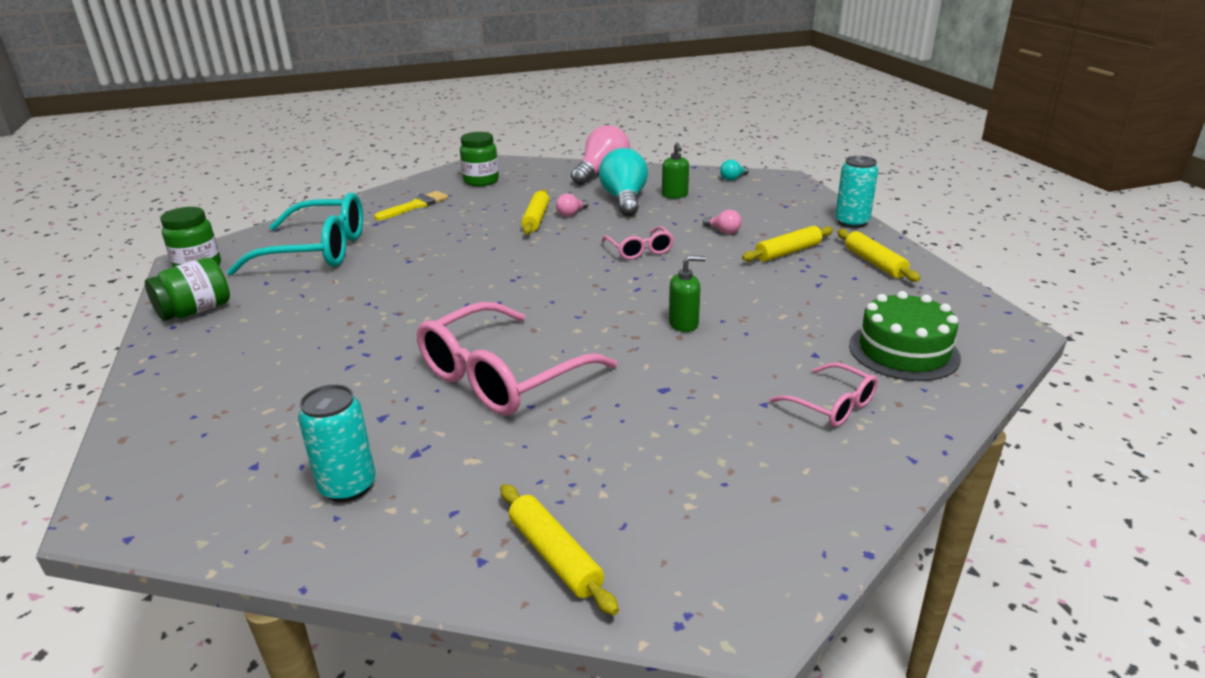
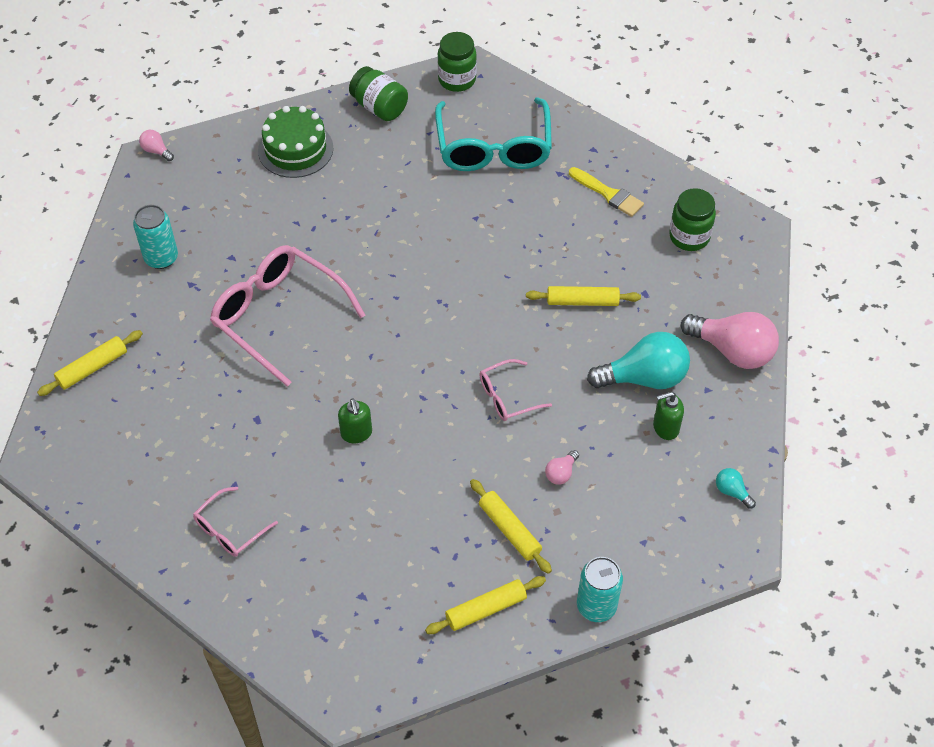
camera: 85 degrees right, 25 degrees up
(571, 214) = (599, 331): pink light bulb -> pink light bulb (156, 151)
(903, 351) = (307, 597): green cake -> green cake (295, 149)

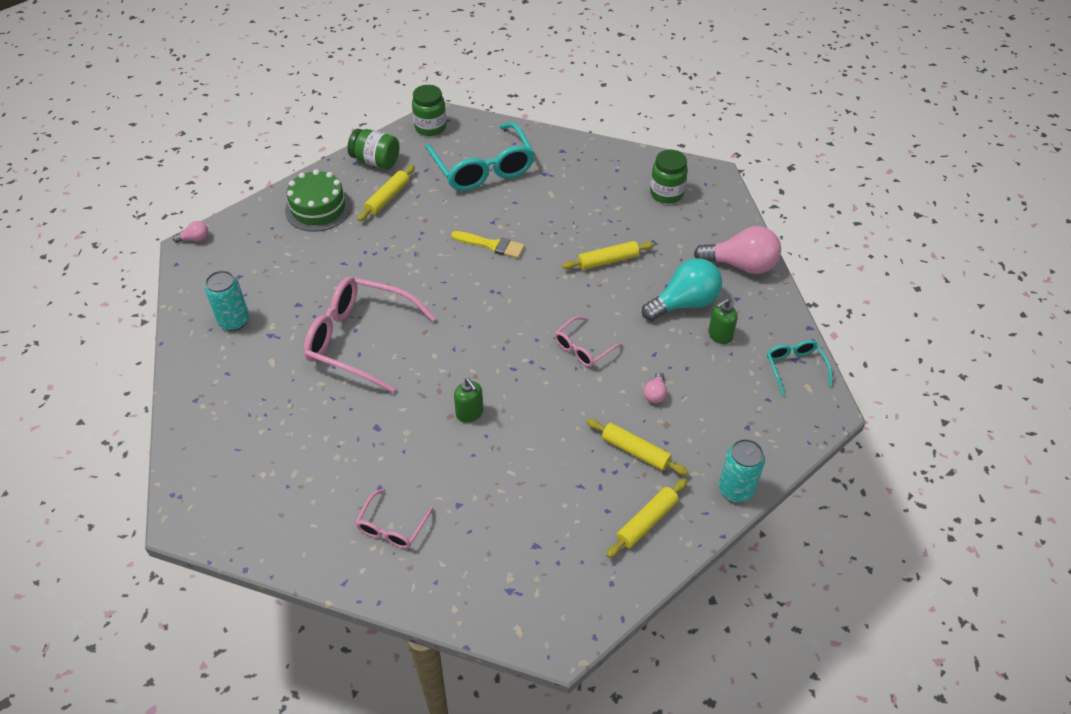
camera: 20 degrees left, 5 degrees down
(93, 368) = (206, 428): yellow rolling pin -> yellow rolling pin (387, 198)
(156, 151) = (195, 239): pink light bulb -> pink light bulb turned 150 degrees clockwise
(608, 194) = (589, 179): yellow brush -> yellow brush (491, 245)
(732, 491) = (795, 368): turquoise light bulb -> turquoise glasses

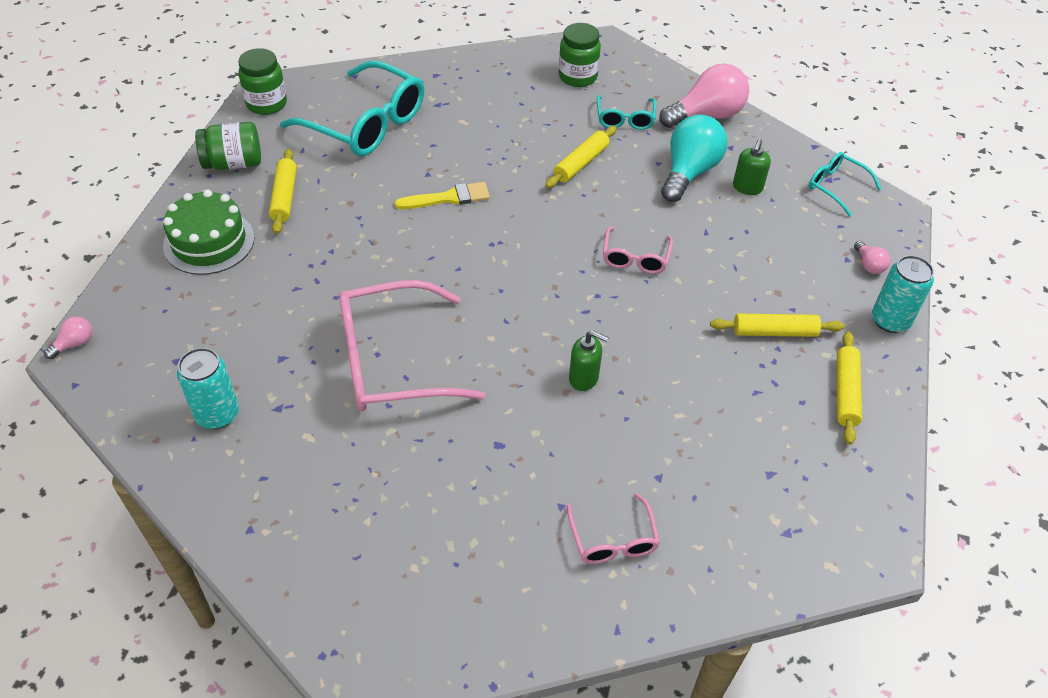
camera: 35 degrees left, 0 degrees up
(655, 394) = (741, 269): pink light bulb -> pink light bulb (868, 265)
(673, 241) = (625, 119): none -> turquoise glasses

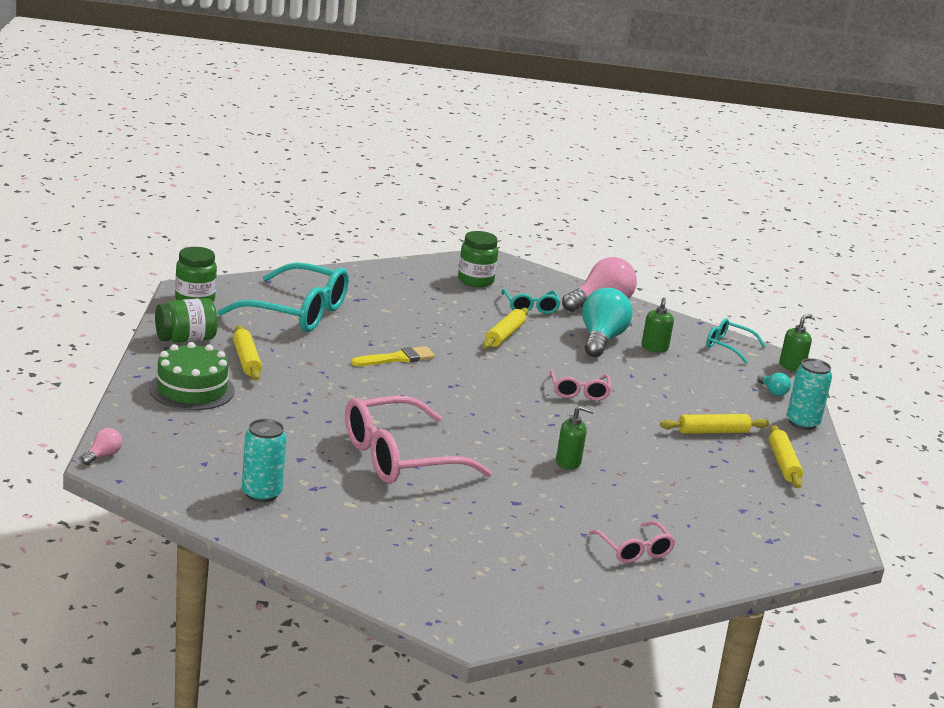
camera: 15 degrees left, 25 degrees down
(868, 265) = (773, 392): pink light bulb -> turquoise light bulb
(904, 222) = (792, 366): none -> green soap dispenser

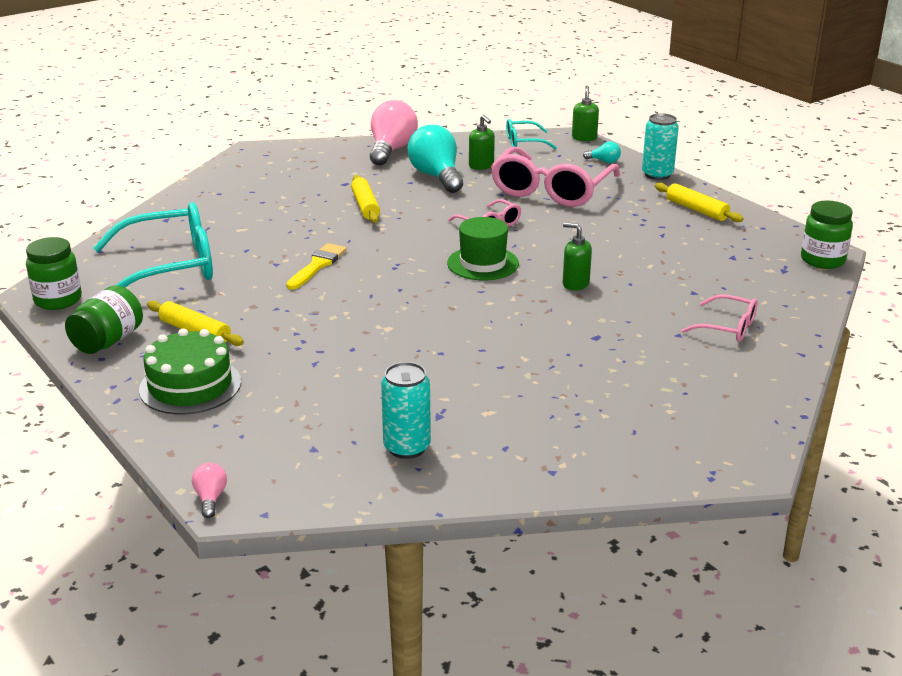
camera: 35 degrees left, 5 degrees up
(400, 458) = (458, 349): pink glasses -> pink glasses (551, 190)
(475, 281) = (272, 172): green jar -> green jar (822, 260)
(522, 415) = (483, 263): none -> green hat
(530, 307) = (347, 175): turquoise glasses -> none
(568, 462) = (575, 284): green soap dispenser -> green soap dispenser turned 120 degrees counterclockwise
(713, 432) = (620, 209): yellow rolling pin -> none

